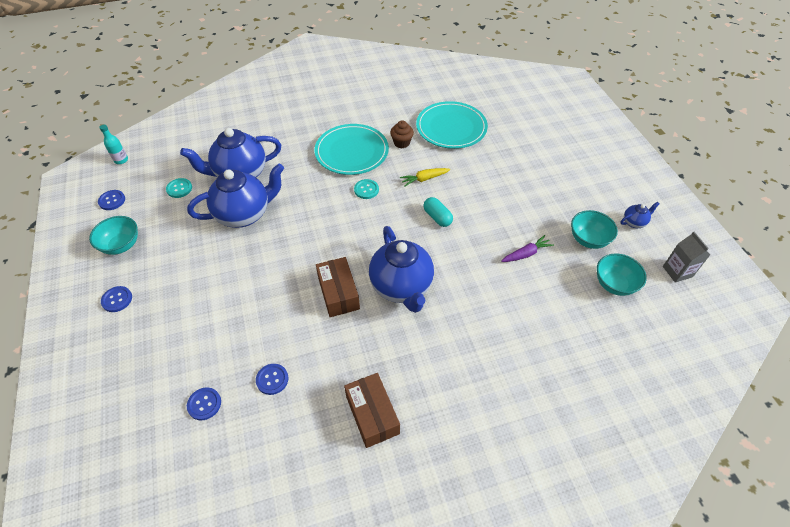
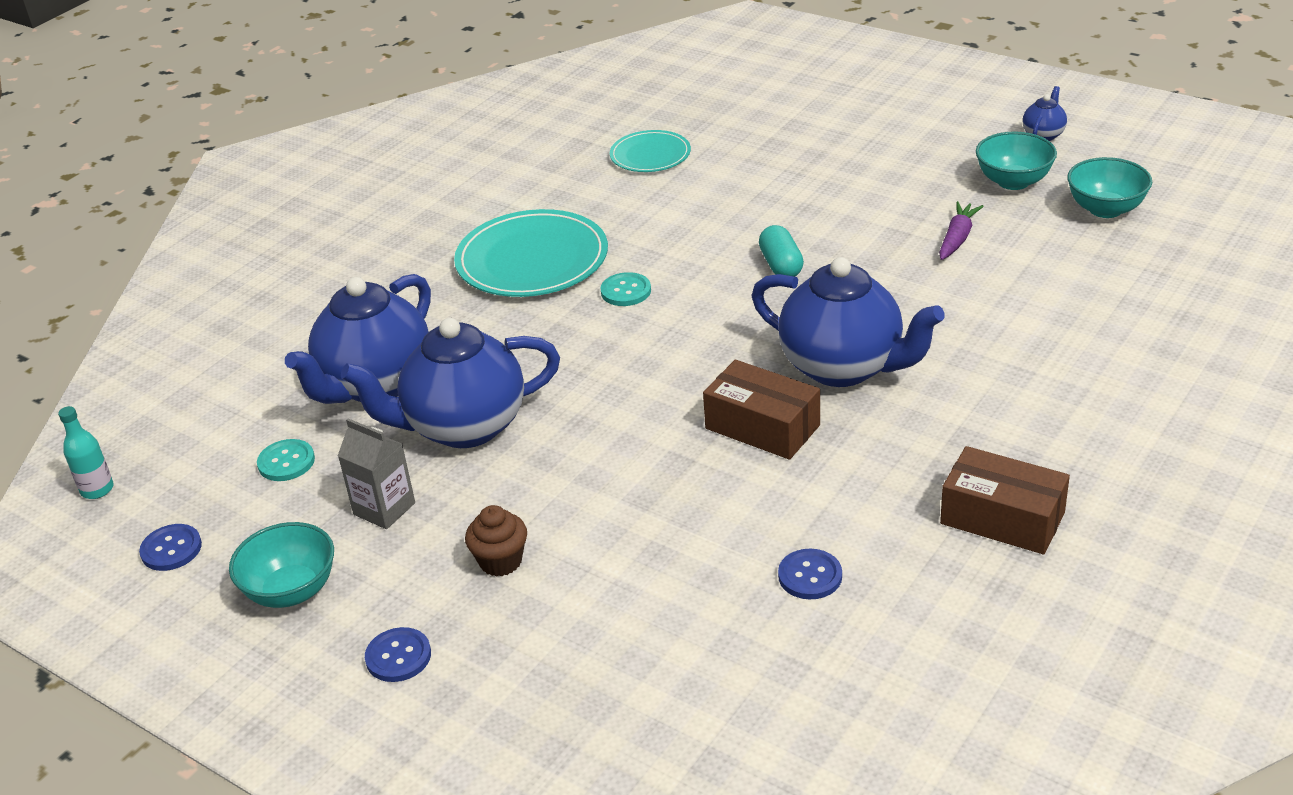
camera: 35 degrees left, 15 degrees down
(204, 404) = (750, 669): blue button -> none
(244, 214) = (464, 427): blue teapot -> blue teapot turned 135 degrees counterclockwise
(401, 143) = (599, 210): brown cupcake -> brown cupcake (500, 561)
(424, 179) = (697, 233): yellow carrot -> none
(437, 217) = (781, 265): turquoise capsule -> turquoise capsule turned 60 degrees clockwise
(451, 127) = (650, 155): turquoise plate -> turquoise plate, size x0.58
(677, 271) = (1157, 157): grey carton -> grey carton (384, 509)

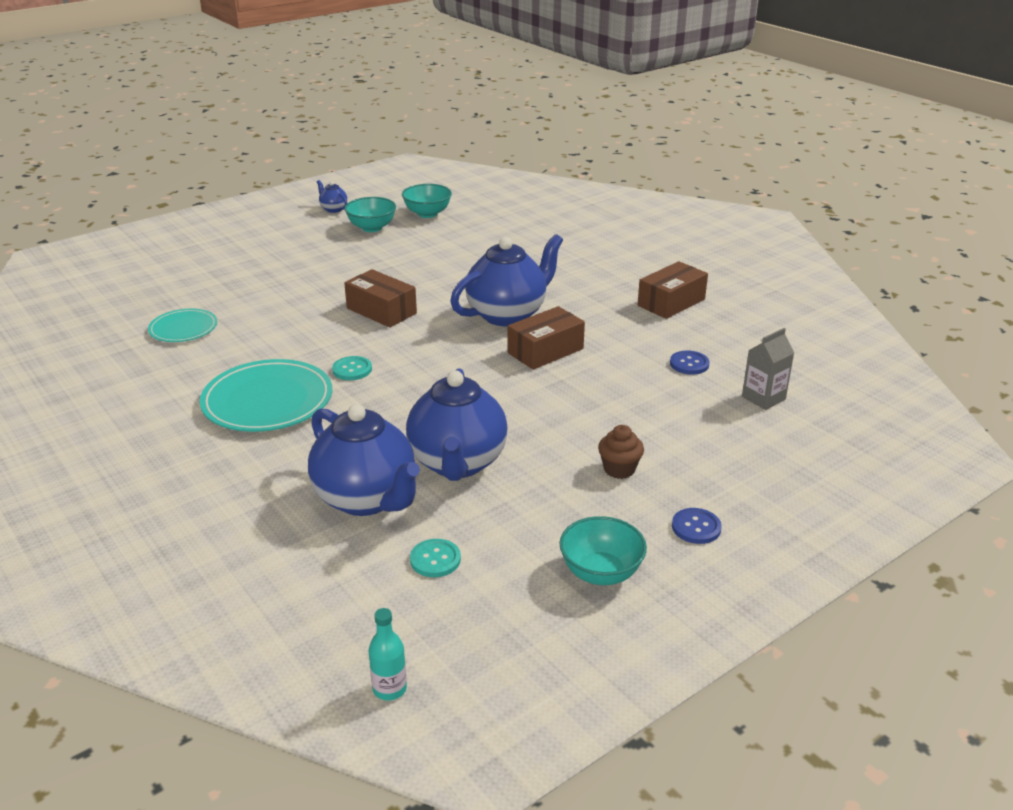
camera: 75 degrees left, 5 degrees down
(171, 549) = (510, 640): blue button -> none
(384, 509) = (530, 514): grey carton -> grey carton (763, 398)
(781, 265) = (381, 311): turquoise capsule -> brown box
(957, 238) = (411, 255): purple carrot -> none

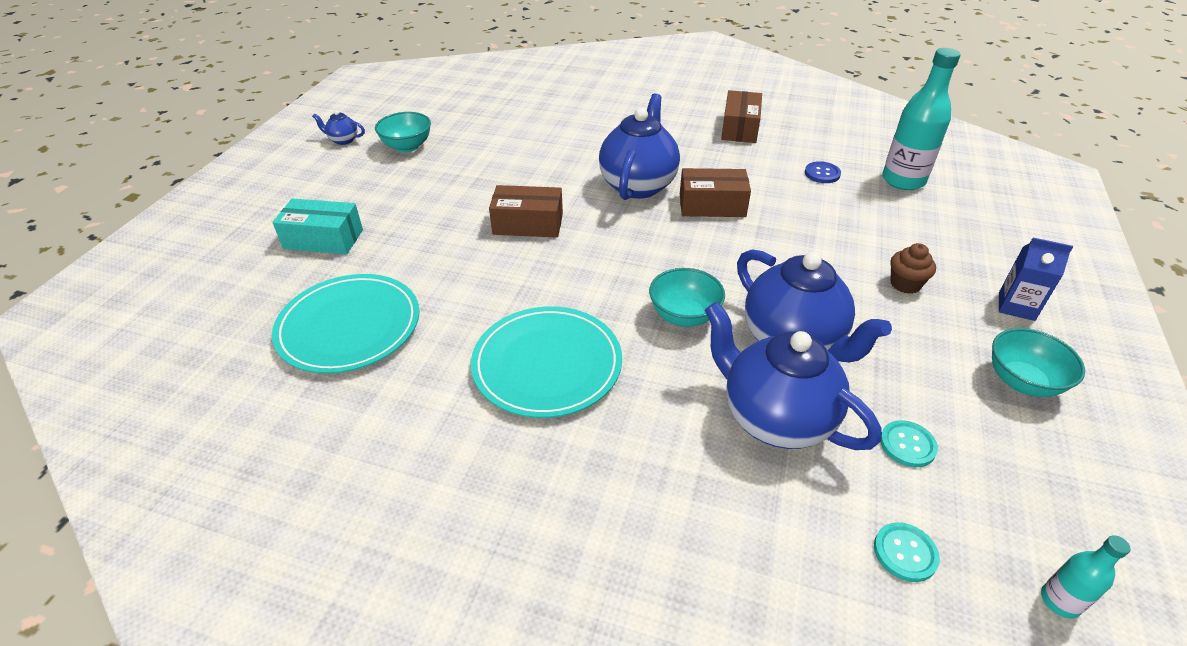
camera: 35 degrees left, 10 degrees up
(183, 328) = (349, 326): turquoise plate -> turquoise plate, size x1.73
(236, 271) = (323, 239): none -> turquoise box
(352, 369) = (582, 294): turquoise button -> turquoise button (905, 553)
(367, 499) = (774, 418): blue teapot -> blue teapot turned 150 degrees counterclockwise
(427, 214) = (442, 116): turquoise bowl -> turquoise bowl (684, 316)
(545, 351) = (712, 205): brown box -> brown box turned 75 degrees clockwise
(696, 527) = (1016, 306): blue button -> blue carton
(763, 398) = (903, 180): grey carton -> turquoise bottle

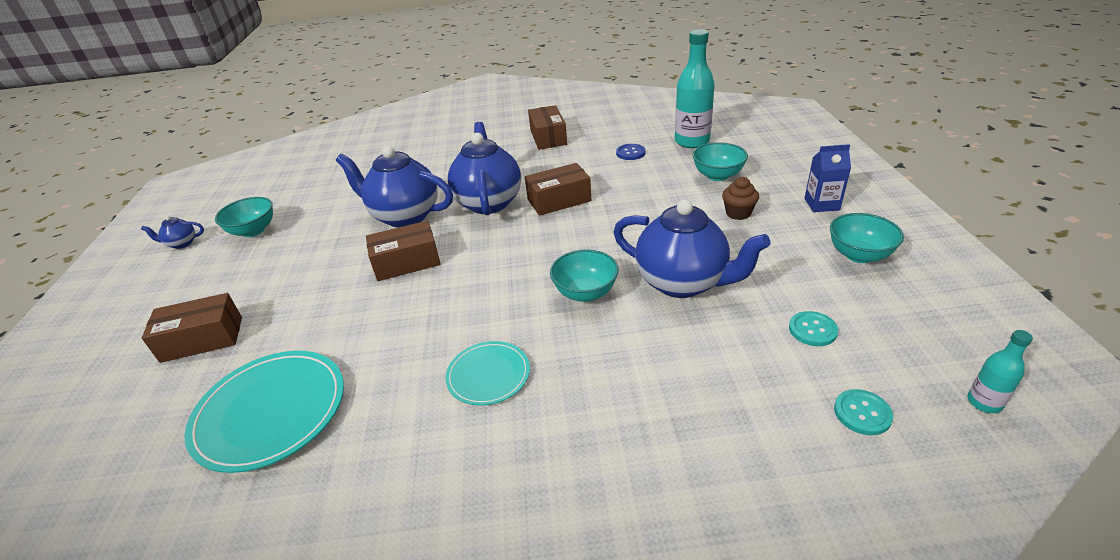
camera: 20 degrees left, 5 degrees down
(323, 239) = (202, 339): turquoise box -> brown box
(547, 364) = (488, 375): turquoise plate -> turquoise plate, size x0.58
(774, 418) = (704, 347): blue teapot -> blue teapot (405, 216)
(909, 231) = (717, 175): none -> turquoise bowl

